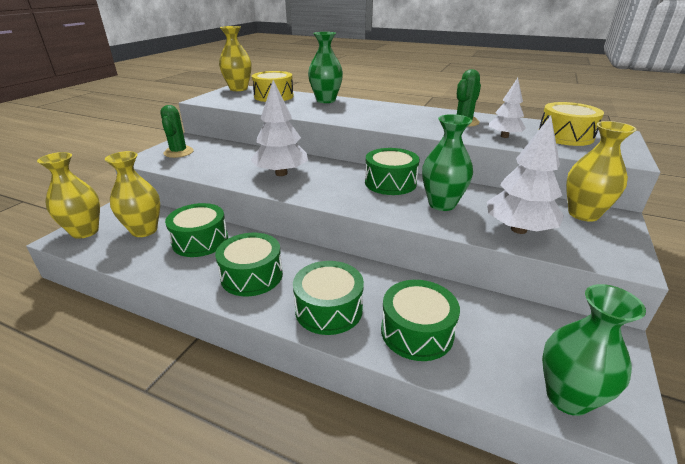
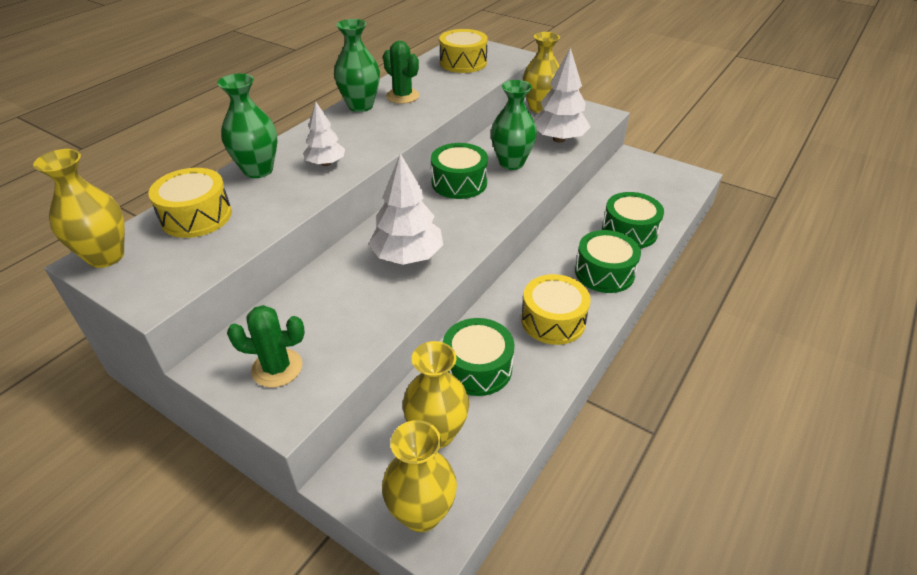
camera: 80 degrees left, 10 degrees up
(252, 275) = (553, 320): green drum -> yellow drum
(504, 136) = (453, 87): white tree -> white tree (326, 163)
(567, 397) = (680, 188): green vase -> green vase (360, 106)

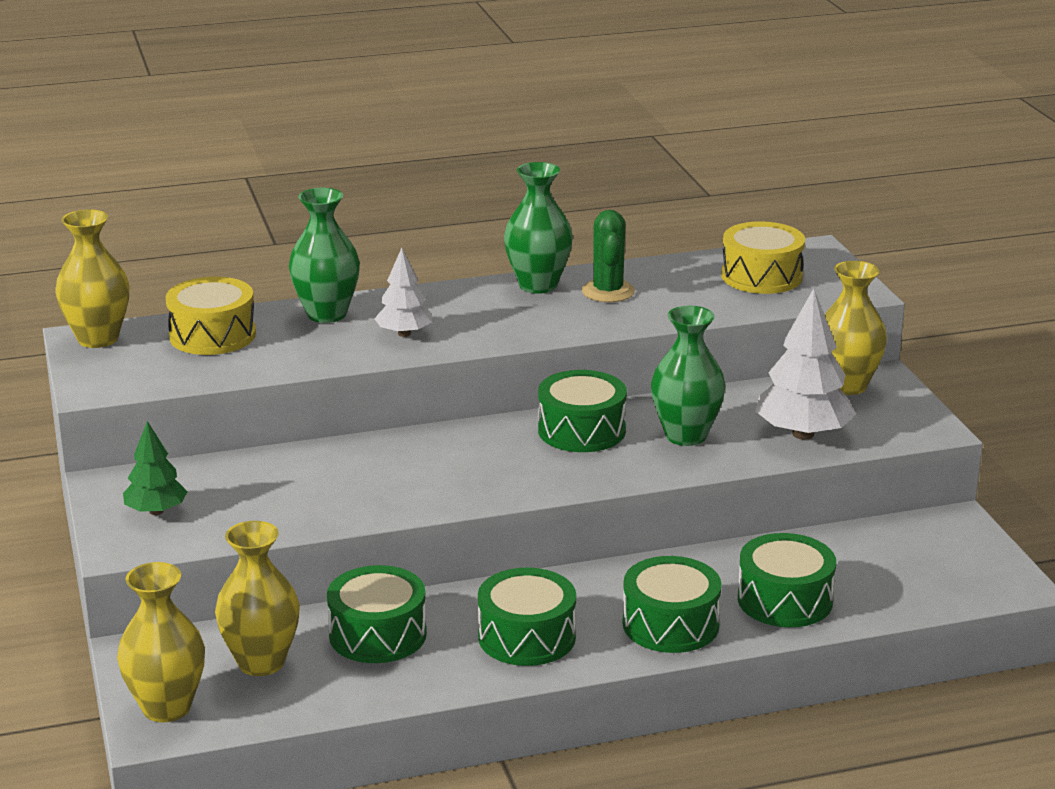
camera: 40 degrees right, 15 degrees down
(277, 368) = (156, 511): green cactus -> green tree
(407, 256) = (406, 477): white tree -> none
(553, 320) = (527, 637): yellow drum -> green drum

